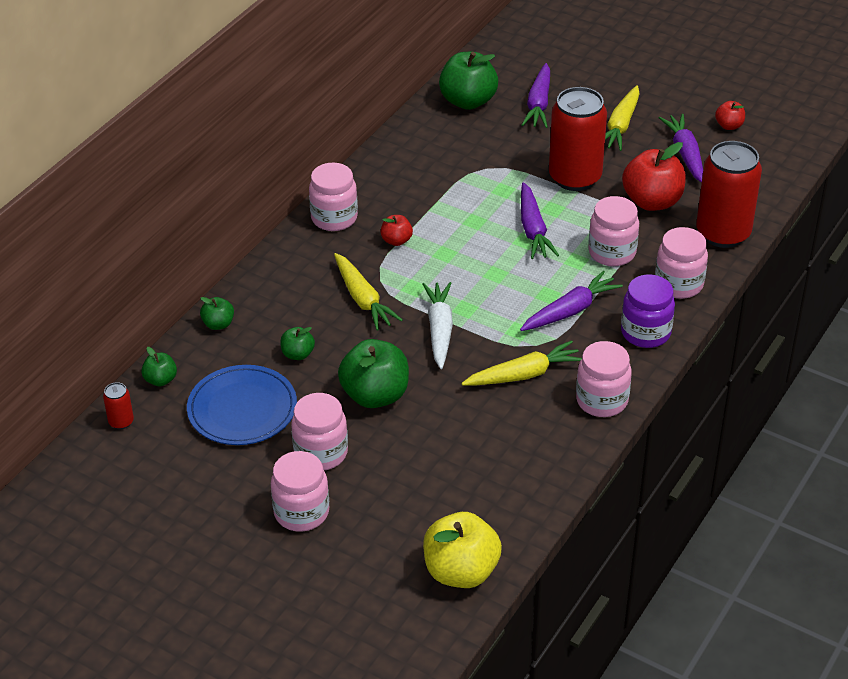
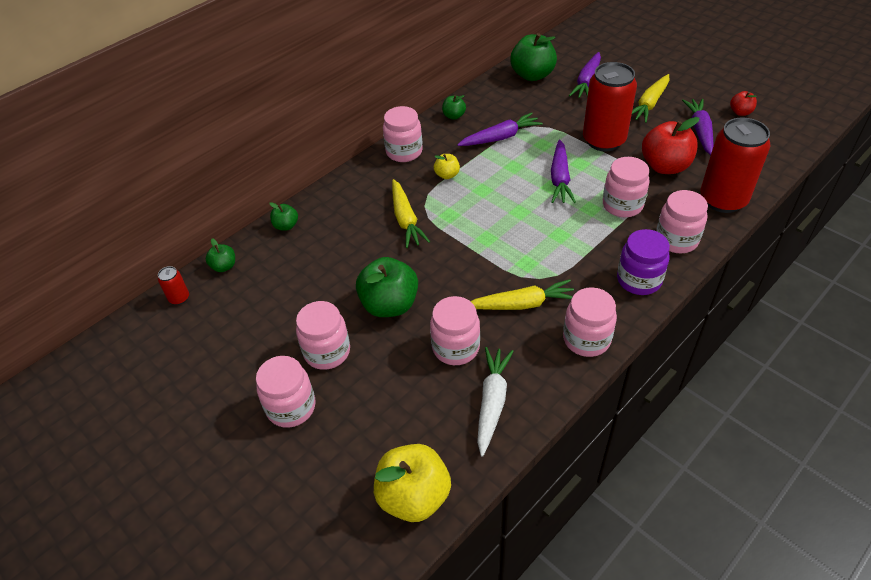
camera: 15 degrees right, 5 degrees up
(242, 409) = (277, 301): blue plate -> none
(298, 354) = (338, 259): green apple -> green apple (454, 116)
(396, 240) = (447, 175): red apple -> yellow apple
(439, 330) = (460, 254): white carrot -> white carrot (492, 402)
(463, 428) = (455, 348): none -> pink jar
(570, 311) = (575, 251): purple carrot -> purple carrot (500, 137)

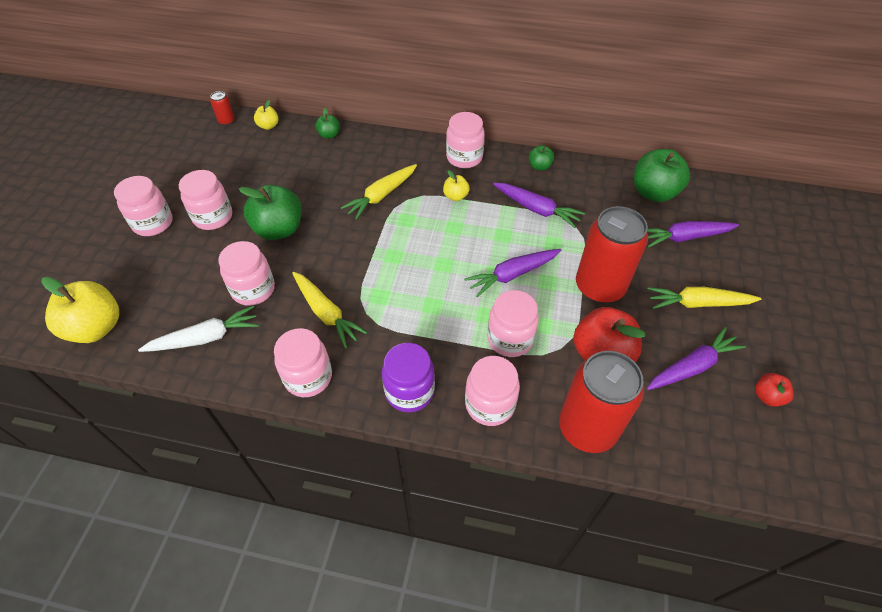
camera: 55 degrees right, 5 degrees up
(224, 266) = (268, 126): green apple -> yellow apple

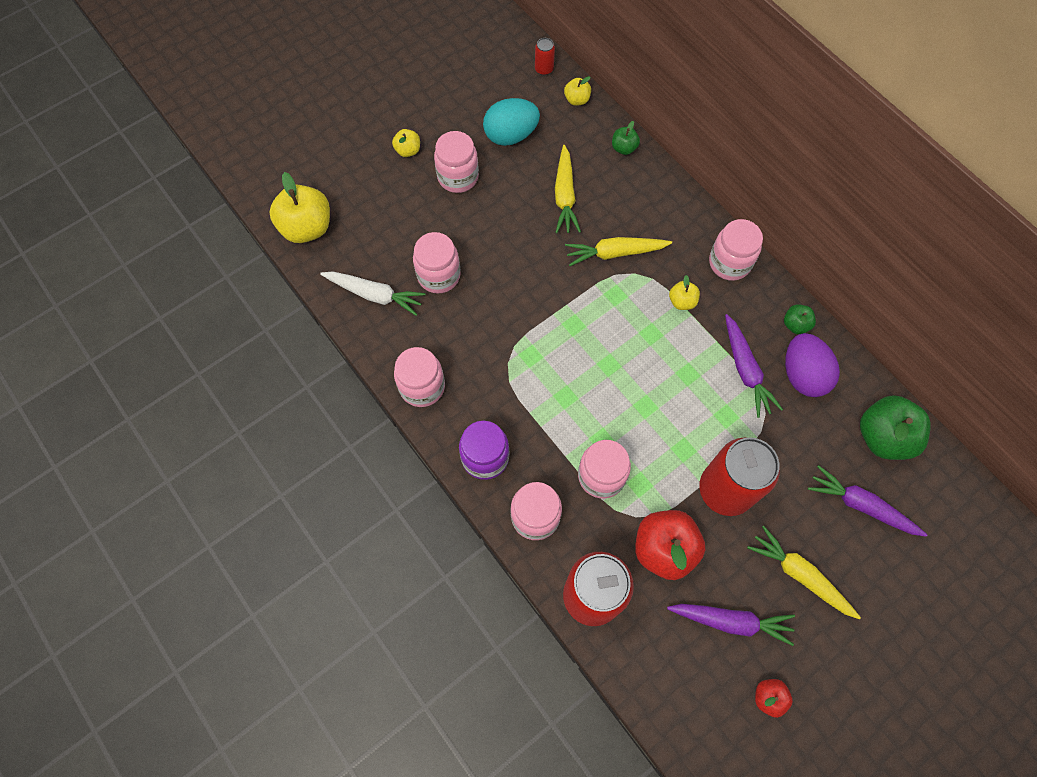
camera: 40 degrees right, 15 degrees up
(153, 223) = (408, 150): pink jar -> yellow apple
(235, 170) = (511, 135): none -> turquoise egg
(279, 229) = (501, 228): green apple -> none
(326, 313) = (477, 340): yellow carrot -> yellow carrot (565, 195)
(512, 275) = (659, 420): purple carrot -> none
(573, 190) = (803, 375): none -> purple egg

